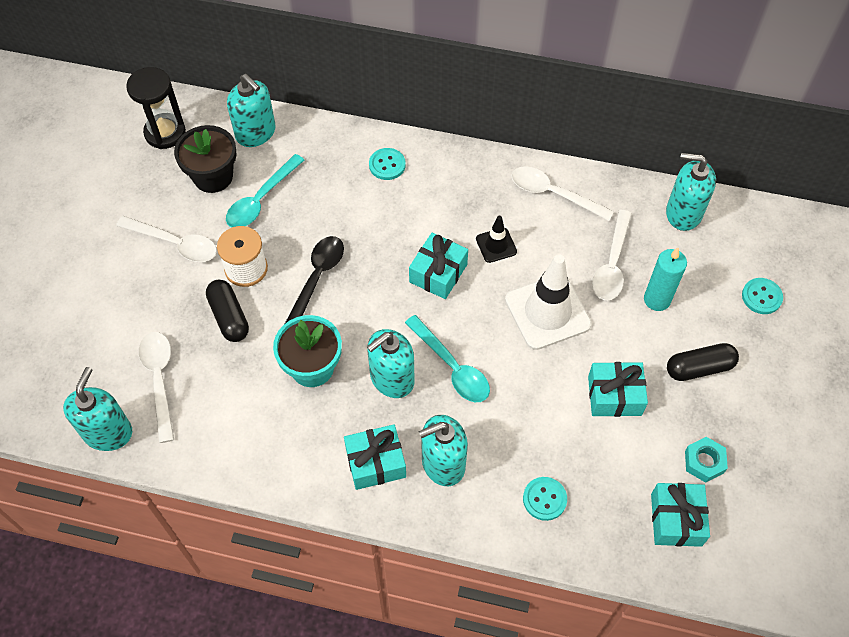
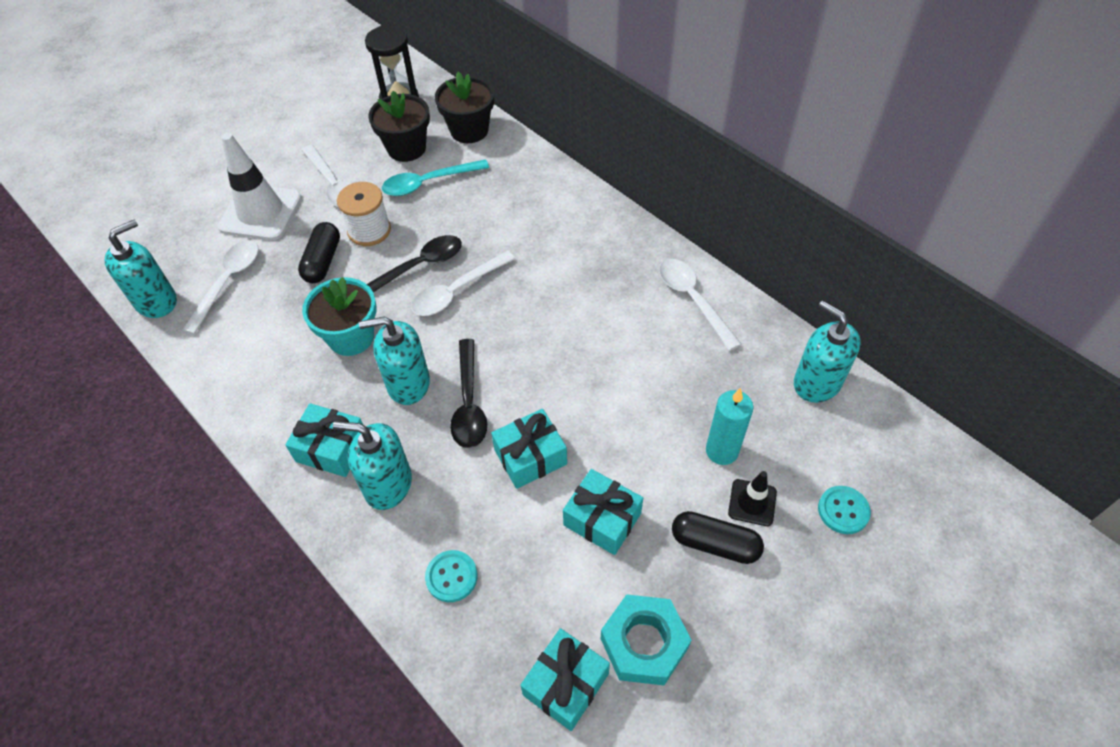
camera: 35 degrees right, 5 degrees down
(256, 133) = (469, 130): turquoise soap dispenser -> black flower pot
(387, 165) = (557, 204): turquoise button -> none
(438, 273) = (526, 315): turquoise gift -> turquoise gift (530, 457)
(451, 367) = (469, 403): turquoise spoon -> black spoon
(496, 245) = (599, 318): black traffic cone -> black traffic cone (752, 502)
(547, 312) = (599, 403): white traffic cone -> white traffic cone (261, 212)
(612, 264) = (701, 392): white spoon -> white spoon (457, 291)
(704, 462) = (644, 643): turquoise nut -> turquoise nut, size x1.61

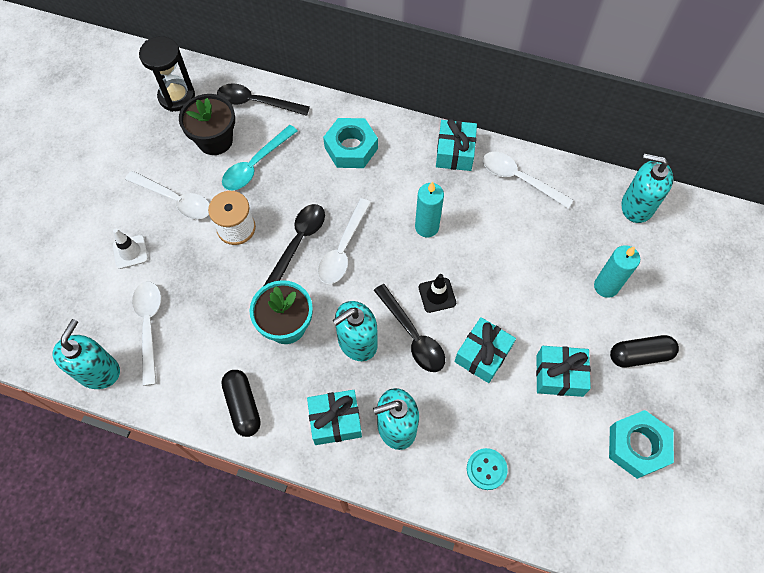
camera: 30 degrees left, 10 degrees up
(261, 212) = (130, 252): white traffic cone -> white traffic cone, size x0.51
(323, 261) = (217, 272): black capsule -> black capsule (243, 406)
(469, 130) = (257, 102): black flower pot -> black spoon
(532, 203) = (351, 148): none -> turquoise nut
(558, 306) = (426, 227): none -> turquoise candle
(566, 684) = (606, 500): turquoise gift -> turquoise gift (455, 152)
(752, 502) = (646, 314): black traffic cone -> black traffic cone (437, 295)
(843, 510) = (703, 291): turquoise button -> none

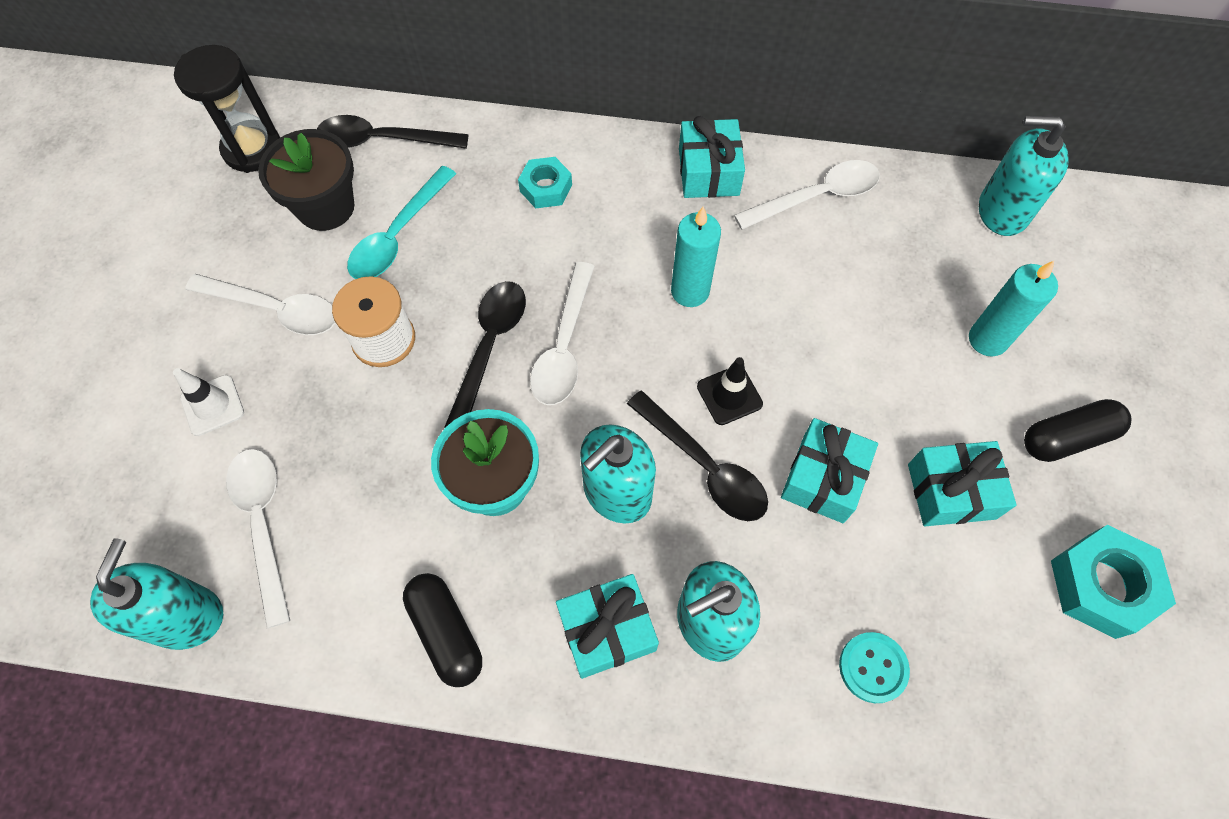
camera: 10 degrees left, 0 degrees up
(351, 148) = (546, 188): turquoise nut -> turquoise nut, size x0.62
(519, 179) = (816, 197): white spoon -> white spoon turned 135 degrees clockwise

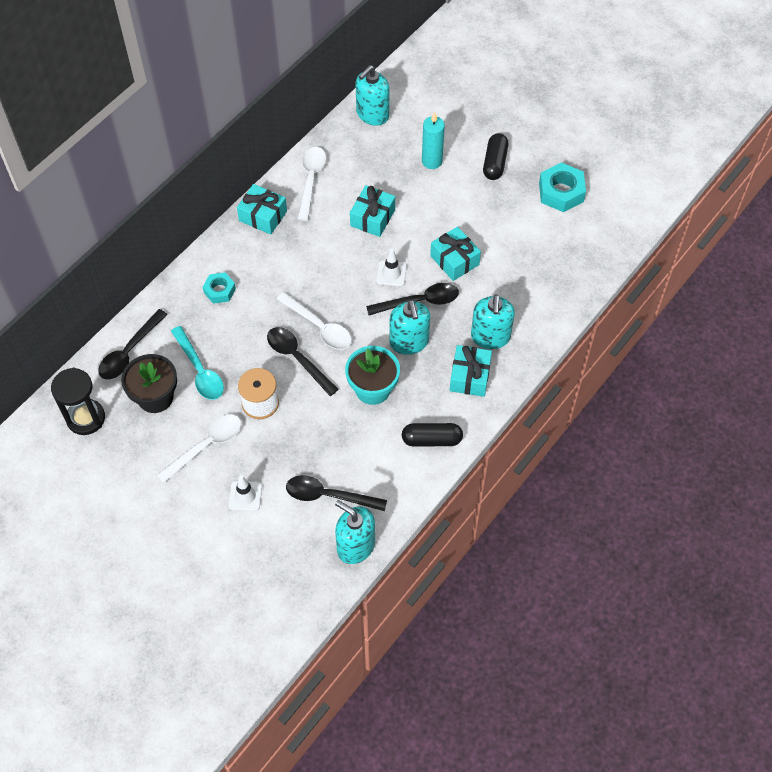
camera: 60 degrees left, 5 degrees down
(263, 524) = (329, 495): white spoon -> black spoon
(690, 291) = (326, 260): turquoise candle -> none
(729, 395) = (391, 273): black traffic cone -> white traffic cone
(873, 667) = (544, 289): turquoise button -> none
(951, 491) = (490, 218): turquoise gift -> turquoise gift (372, 218)

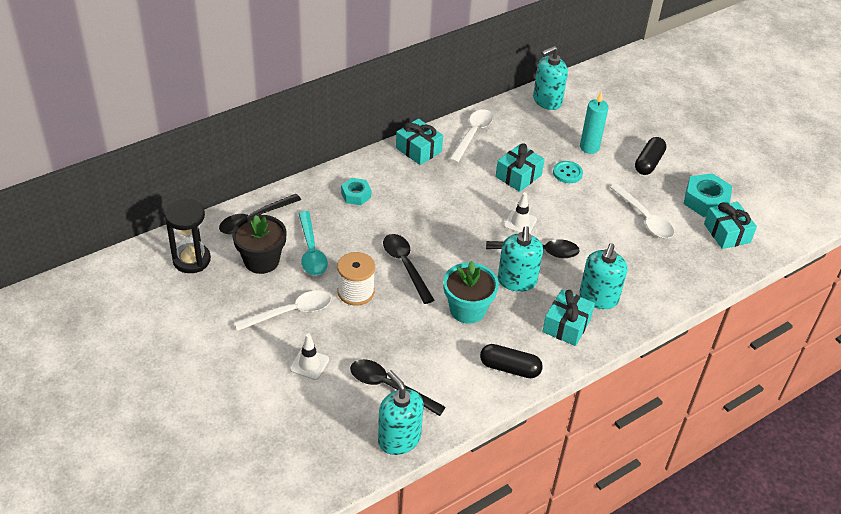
camera: 15 degrees right, 15 degrees down
(319, 327) = (436, 246): white spoon -> white spoon (644, 218)
(419, 199) = (567, 173): none -> turquoise button
(454, 260) = (584, 227): turquoise gift -> turquoise gift (727, 233)

